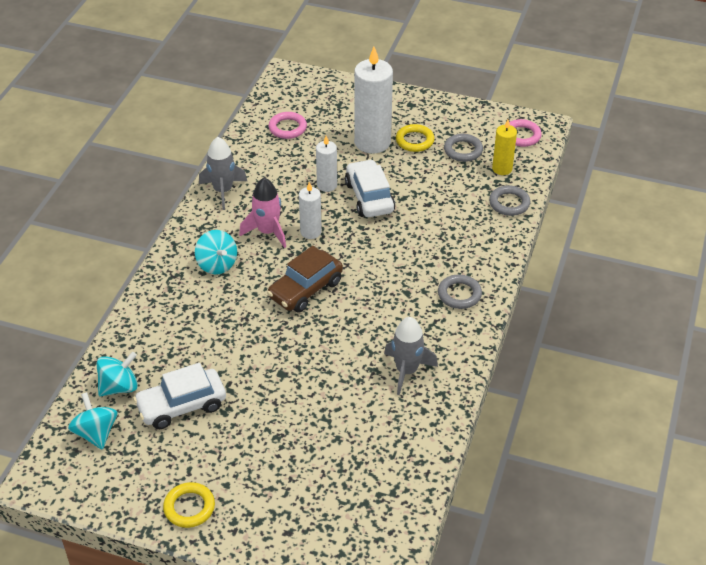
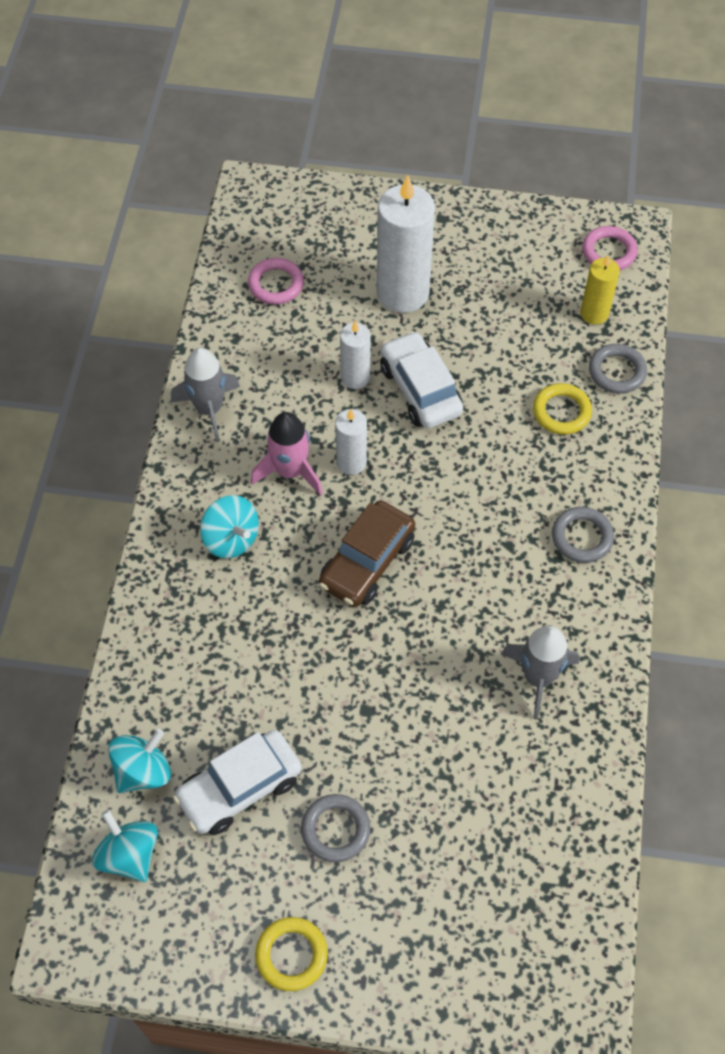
camera: 10 degrees left, 15 degrees up
(414, 141) = (462, 281): yellow ring -> yellow ring (561, 412)
(463, 150) = (533, 289): grey ring -> grey ring (335, 830)

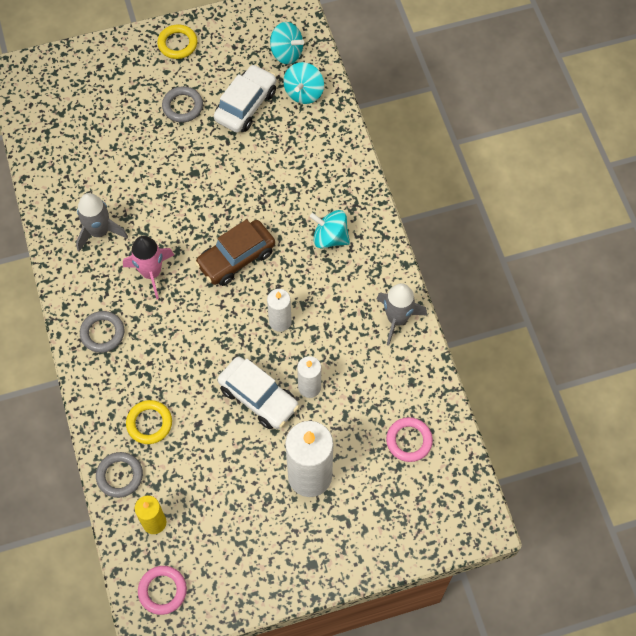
camera: 155 degrees right, 5 degrees up
(290, 471) = (317, 298): pink rocket -> pink rocket (151, 273)
(367, 562) = (236, 258): brown car -> brown car turned 135 degrees counterclockwise

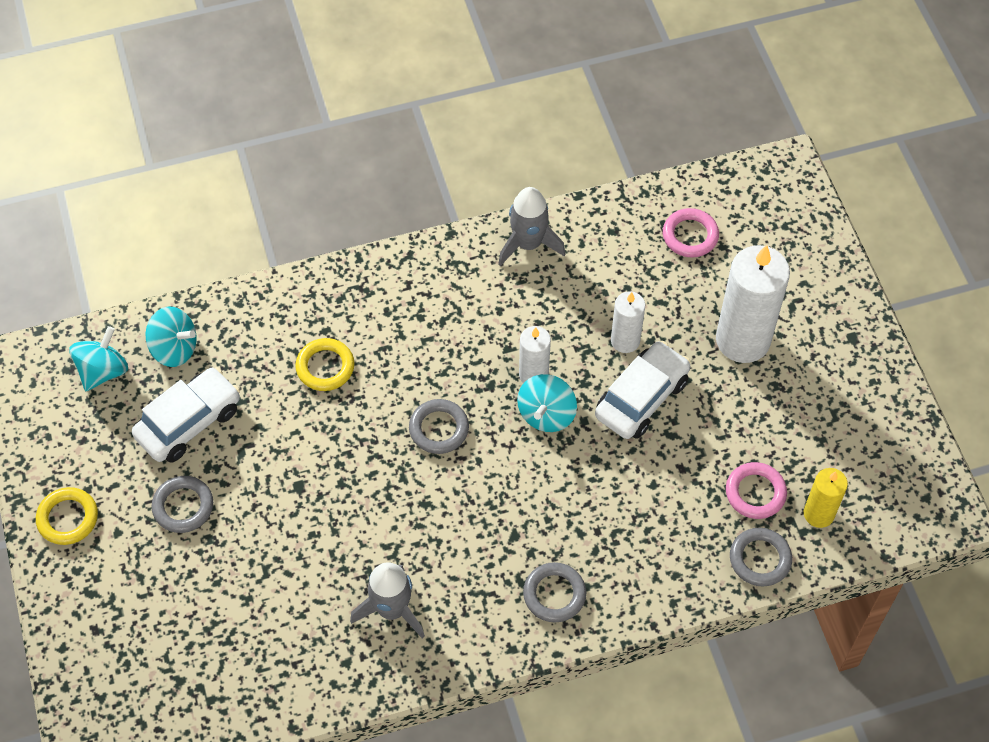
camera: 90 degrees left, 5 degrees down
(149, 423) = (684, 526): yellow ring -> yellow ring (325, 367)
(151, 273) = (460, 535): pink rocket -> none
(162, 591) = (904, 500): pink ring -> pink ring (755, 493)
(236, 258) = (439, 429): brown car -> grey ring
(246, 105) = (189, 422): white car -> white car turned 105 degrees clockwise
(330, 237) = (410, 317): turquoise spinning top -> turquoise spinning top (546, 414)

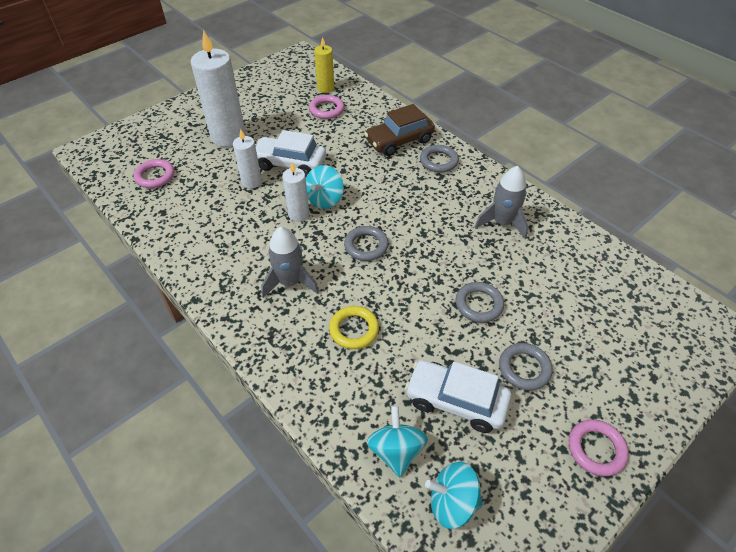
camera: 115 degrees left, 10 degrees down
(68, 518) = (596, 449): yellow ring -> pink ring
(528, 244) = (189, 251): grey rocket -> grey rocket (290, 282)
(546, 414) = (325, 199): turquoise spinning top -> turquoise spinning top turned 120 degrees clockwise
(627, 562) = (399, 141): none -> brown car
(760, 559) = (364, 99): grey ring -> grey ring (479, 304)

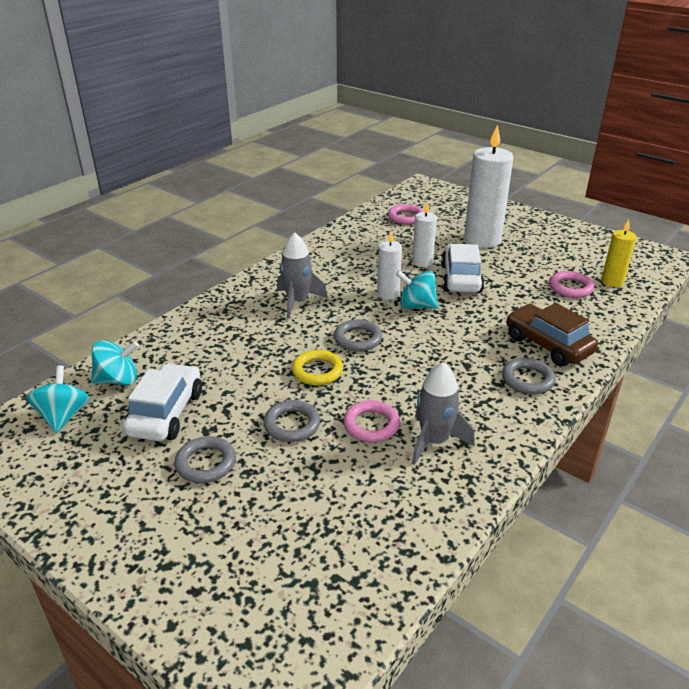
camera: 80 degrees right, 15 degrees down
(354, 329) = (247, 343): yellow ring -> yellow ring (317, 371)
(596, 449) = (100, 522): pink ring -> pink ring (371, 425)

